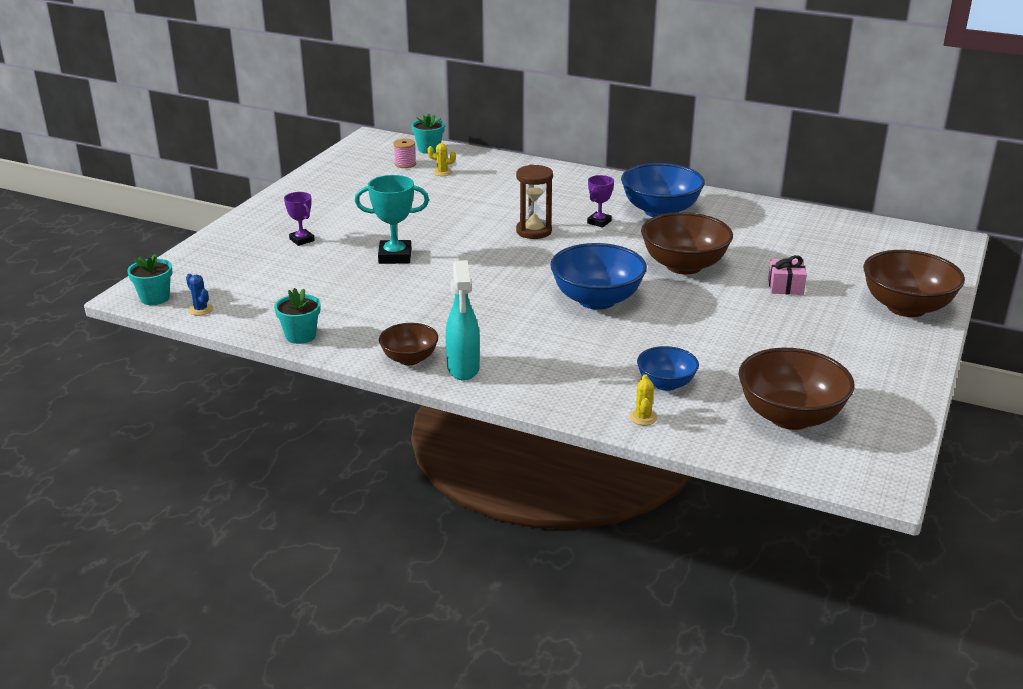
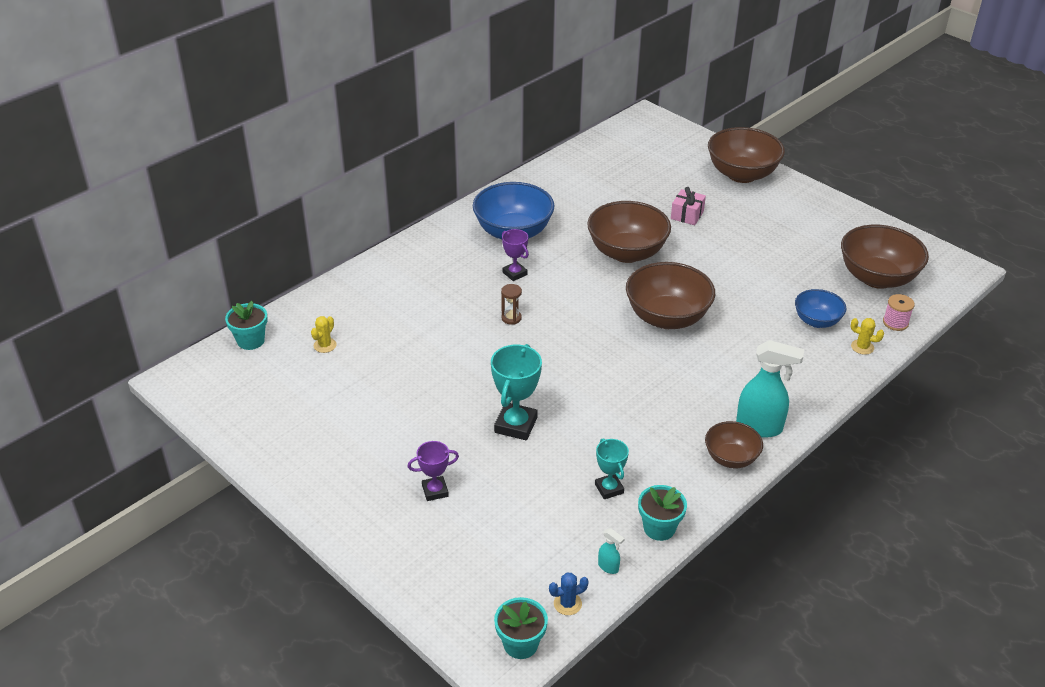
camera: 70 degrees left, 10 degrees up
(246, 320) = (608, 567): none -> turquoise spray bottle
(338, 307) = (609, 488): none -> turquoise trophy
(405, 164) = (280, 368): pink spool -> pink spool (895, 323)
(534, 231) = (511, 318): brown hourglass -> brown hourglass, size x0.55
(597, 300) = (667, 318): blue bowl -> brown bowl

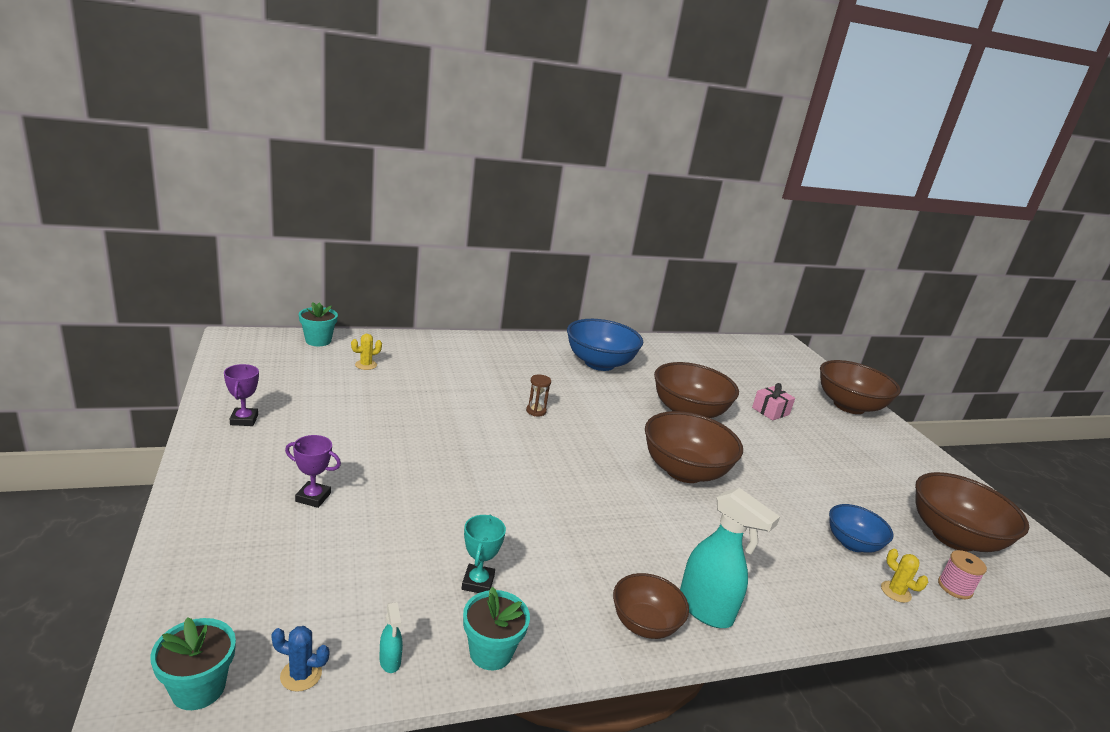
camera: 25 degrees right, 15 degrees down
(514, 273) = (572, 386): purple trophy -> purple trophy (244, 420)
(515, 425) = (449, 484): turquoise trophy -> none

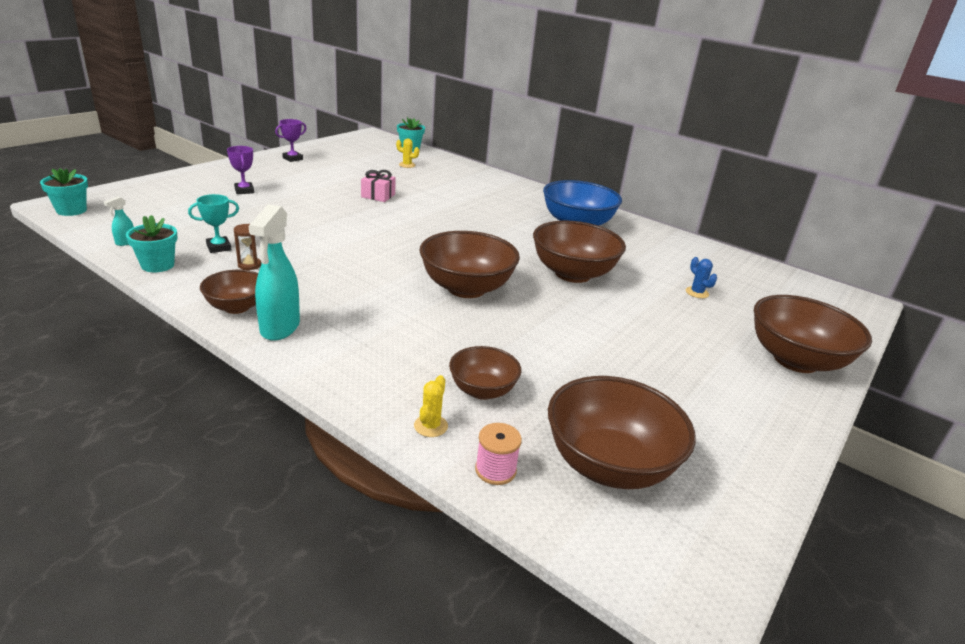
camera: 55 degrees right, 5 degrees up
(301, 675) = (97, 226): blue cactus -> blue cactus (697, 292)
(536, 411) = (450, 220): brown hourglass -> brown hourglass (249, 265)
(770, 411) = (668, 313): pink gift -> pink gift (378, 196)
(852, 543) = (482, 390): blue bowl -> brown bowl

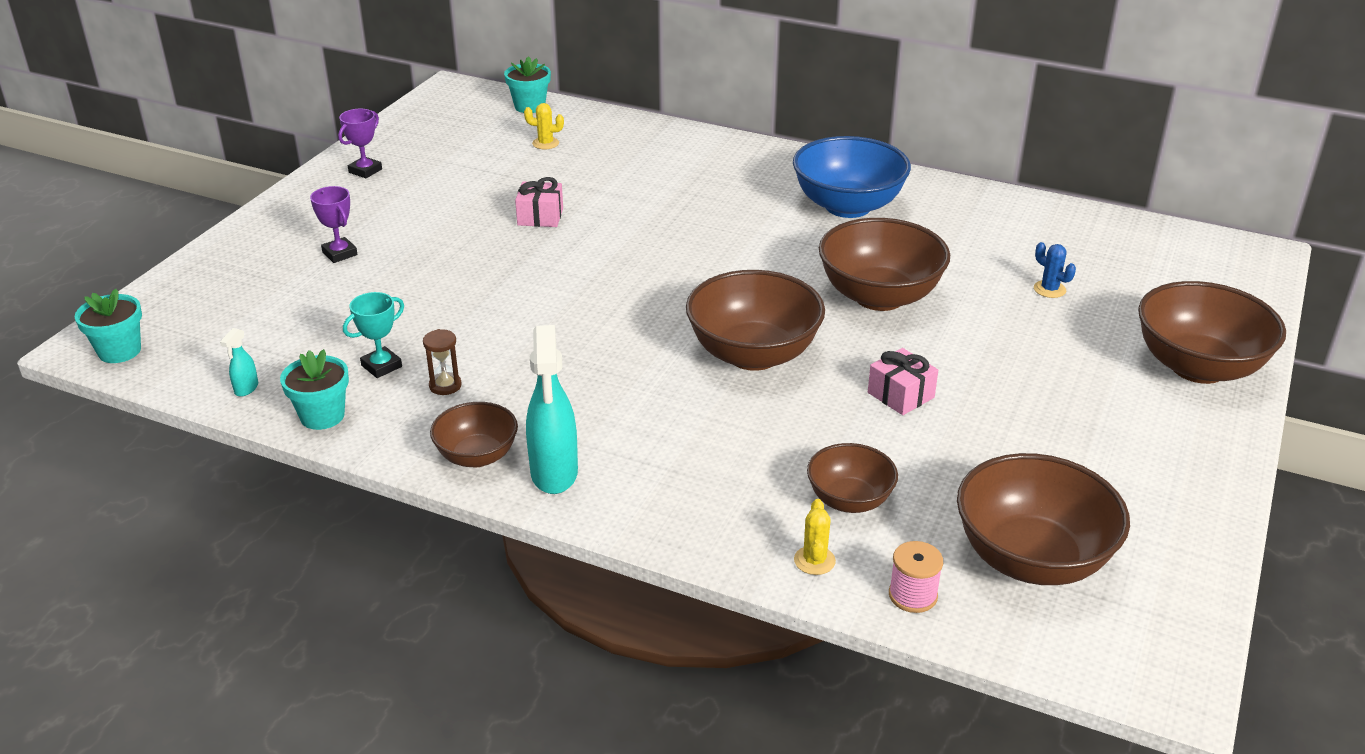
camera: 10 degrees left, 5 degrees up
(558, 332) = (900, 395): none -> pink gift

